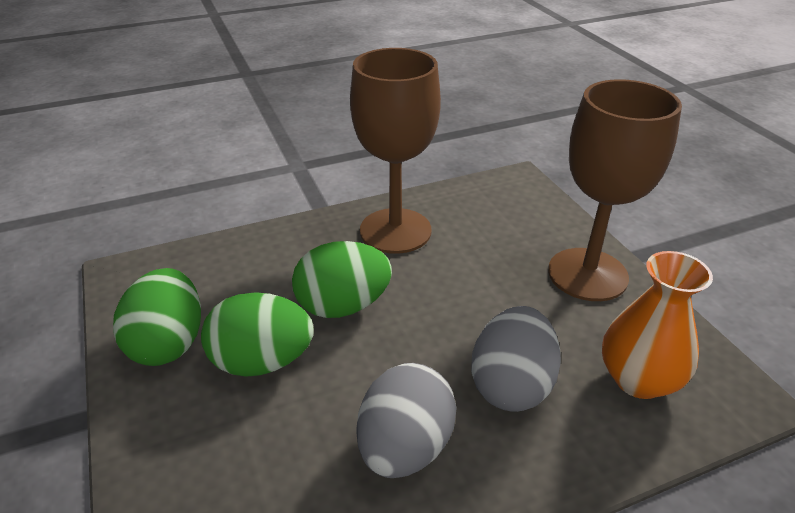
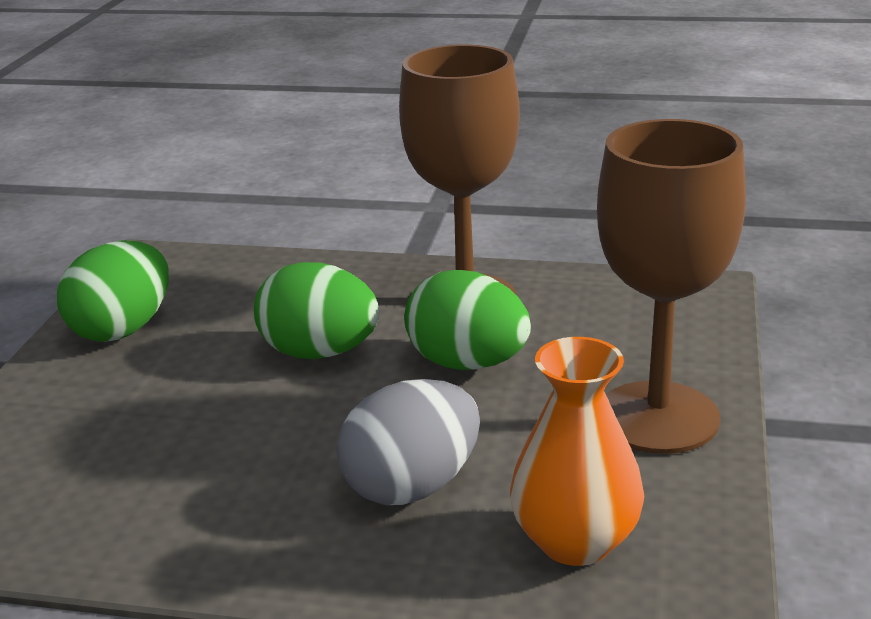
camera: 35 degrees right, 10 degrees down
(262, 361) = (186, 373): green egg -> green egg (467, 363)
(405, 447) = (235, 493): grey egg -> none

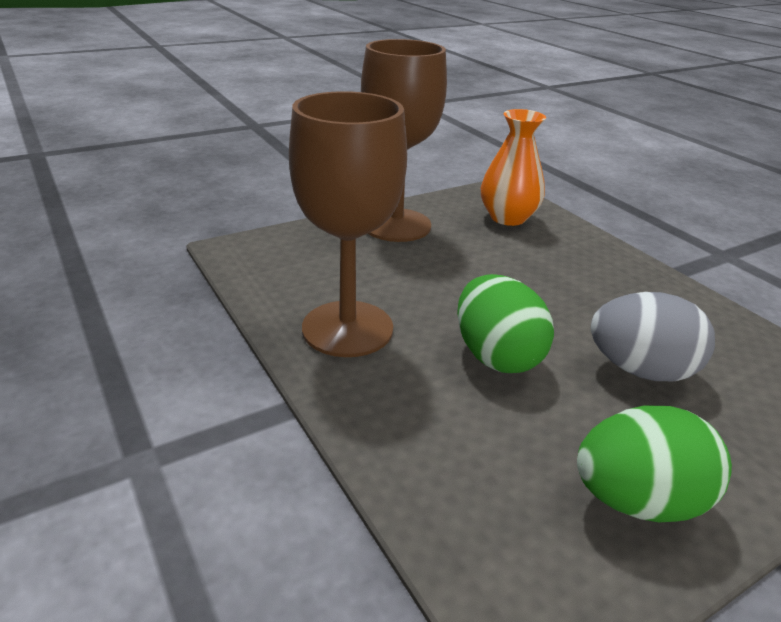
camera: 135 degrees left, 5 degrees up
(412, 487) = (544, 263): grey egg -> grey egg (640, 370)
(467, 363) = (425, 292): green egg -> none

